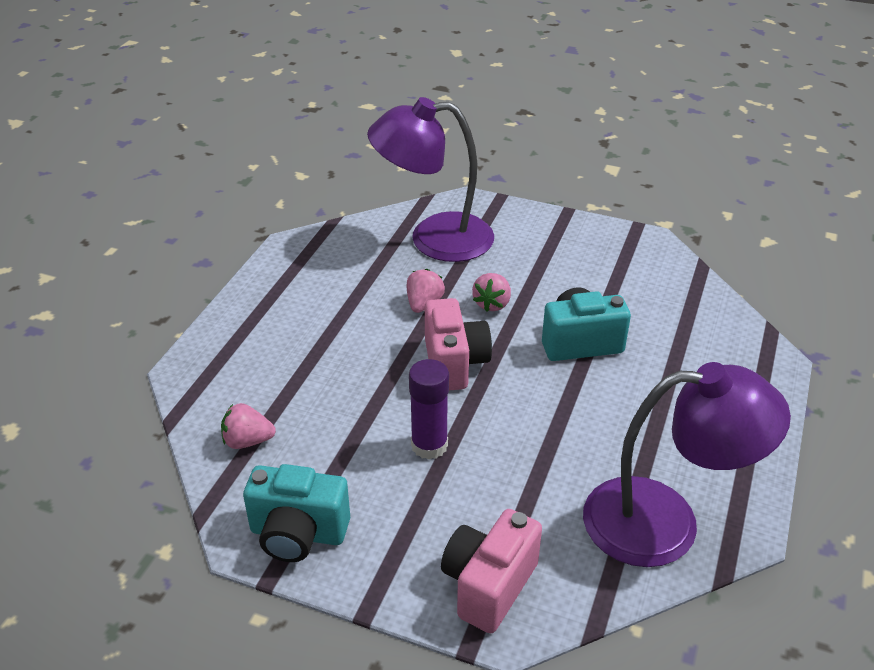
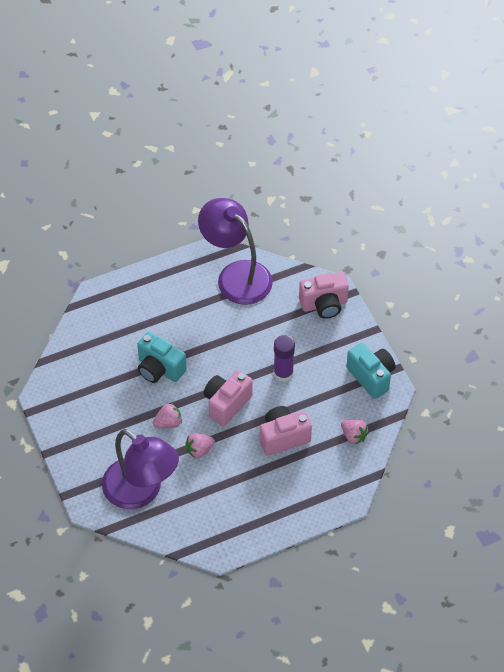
camera: 135 degrees left, 15 degrees up
(341, 378) = (283, 437): none -> pink camera

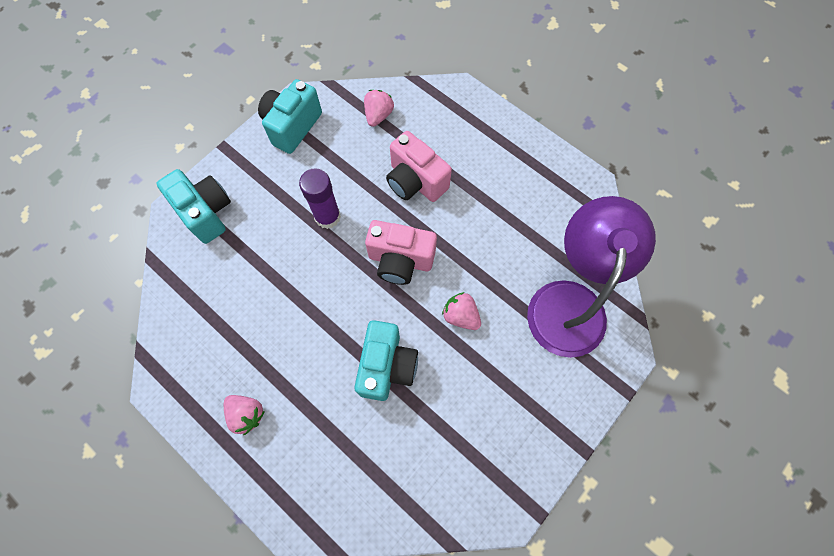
camera: 115 degrees left, 15 degrees up
(199, 450) = (479, 262): pink strawberry -> pink strawberry (247, 414)
(236, 275) = (194, 337): purple lamp -> none
(324, 305) = (206, 212): pink camera -> turquoise camera

